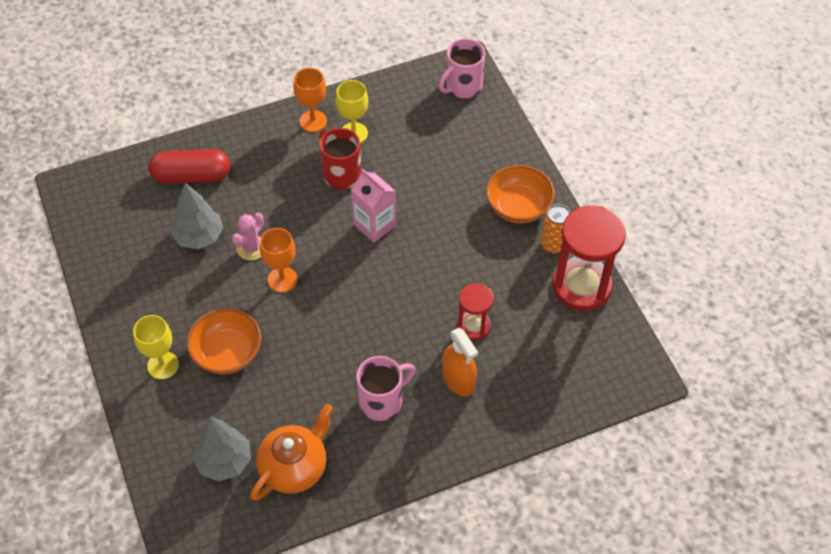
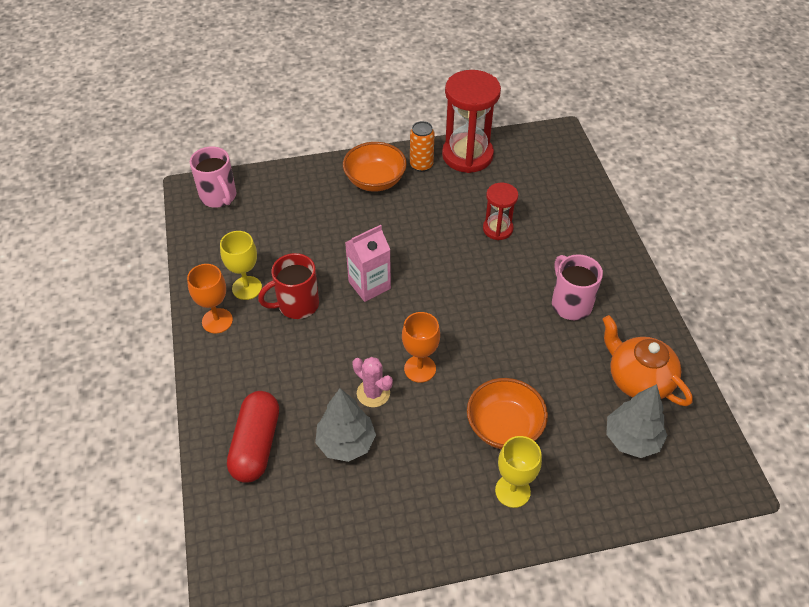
camera: 80 degrees left, 5 degrees down
(458, 380) = (552, 247): orange spray bottle -> none

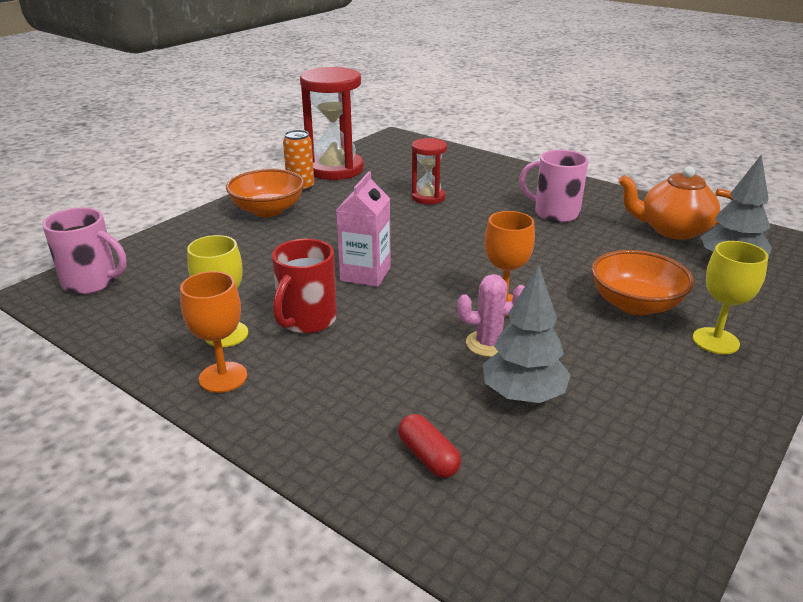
camera: 40 degrees left, 20 degrees down
(256, 444) = (428, 457): red capsule -> red capsule, size x0.54

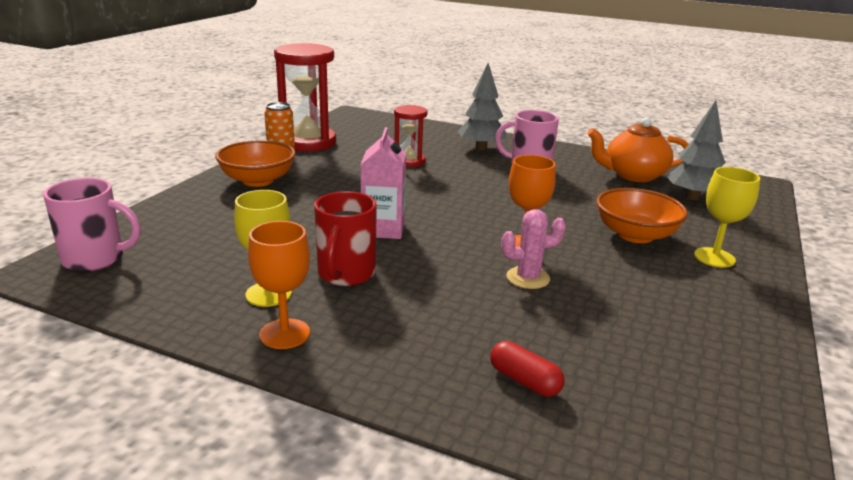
camera: 15 degrees left, 5 degrees down
(523, 395) = (581, 318): grey tree -> grey tree (481, 148)

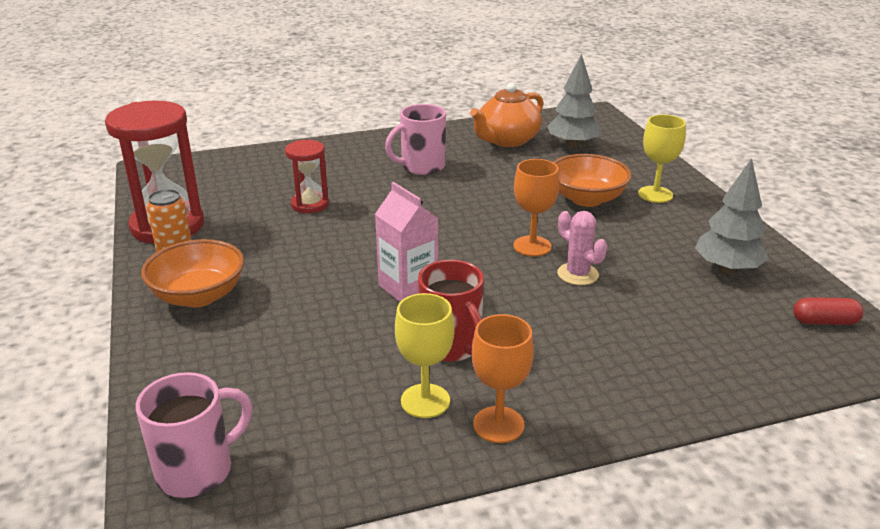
camera: 40 degrees left, 5 degrees up
(481, 148) = (349, 161): grey tree -> grey tree (727, 269)
(524, 381) = (693, 355): red capsule -> red capsule (824, 321)
(528, 278) = (577, 274): pink cactus -> pink cactus turned 75 degrees counterclockwise

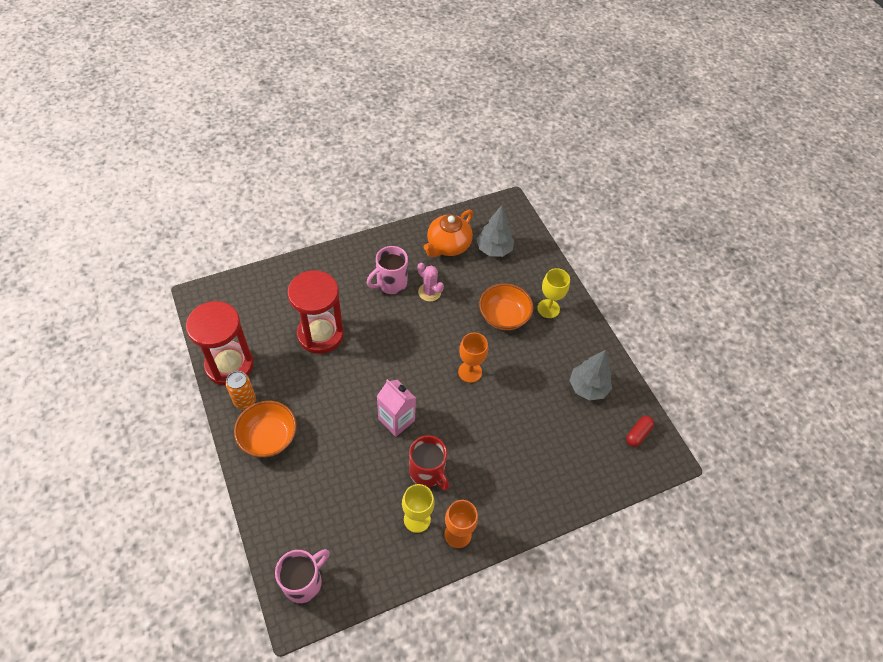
camera: 10 degrees left, 25 degrees up
(310, 204) = (320, 334): red hourglass -> red hourglass, size x1.82
(577, 274) = (498, 399): pink cactus -> pink cactus (429, 292)
(824, 321) = (638, 434): red capsule -> red capsule turned 45 degrees counterclockwise

